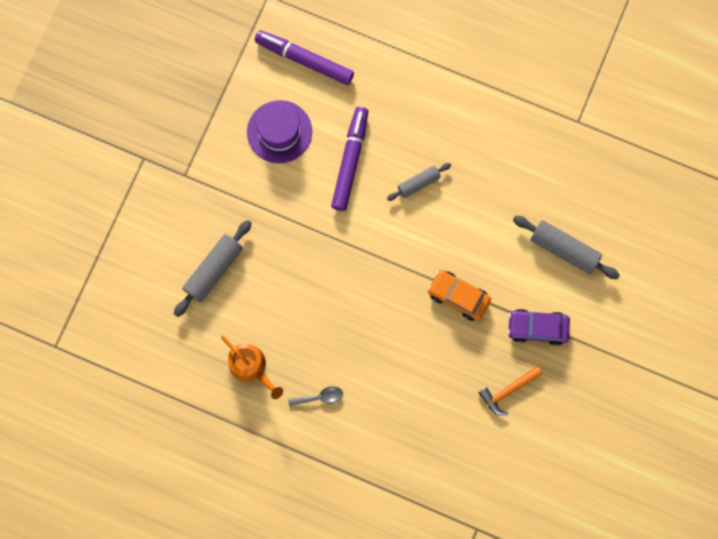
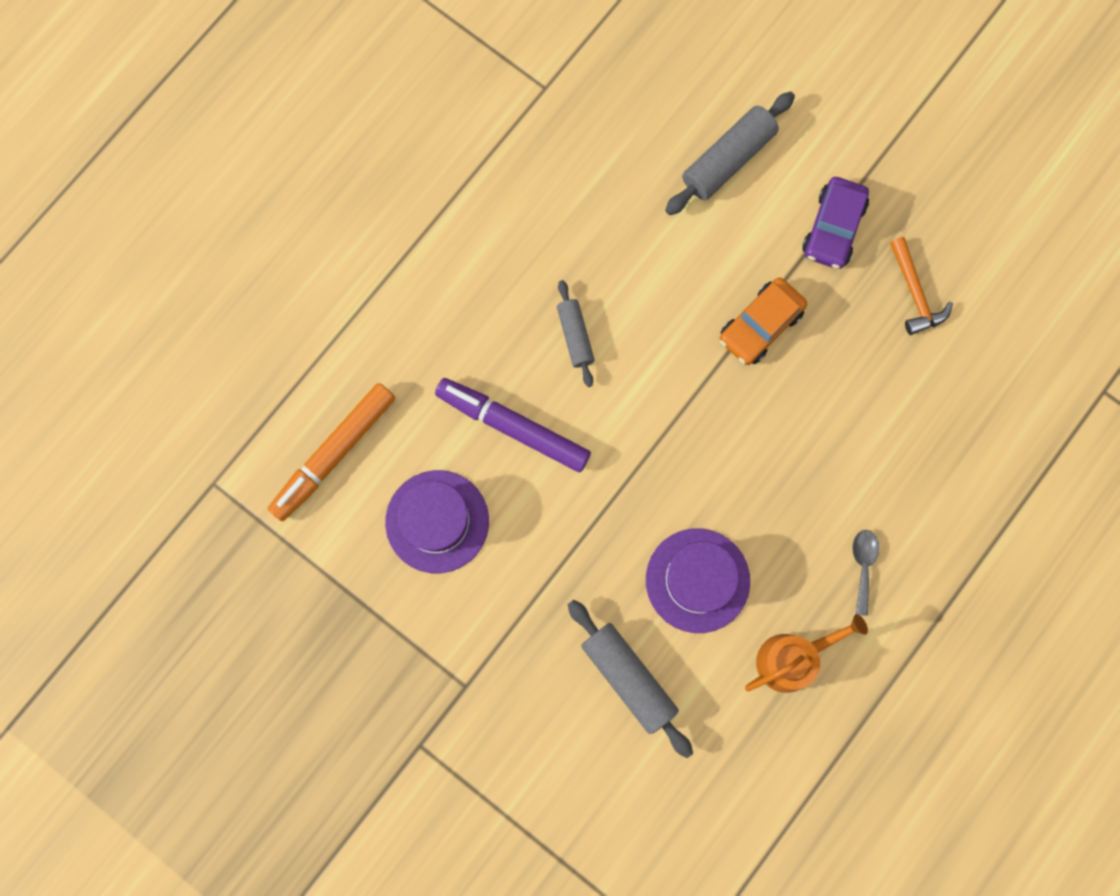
camera: 75 degrees left, 0 degrees up
(284, 297) = (697, 580): none -> purple hat
(304, 60) = (334, 454): purple marker -> orange marker

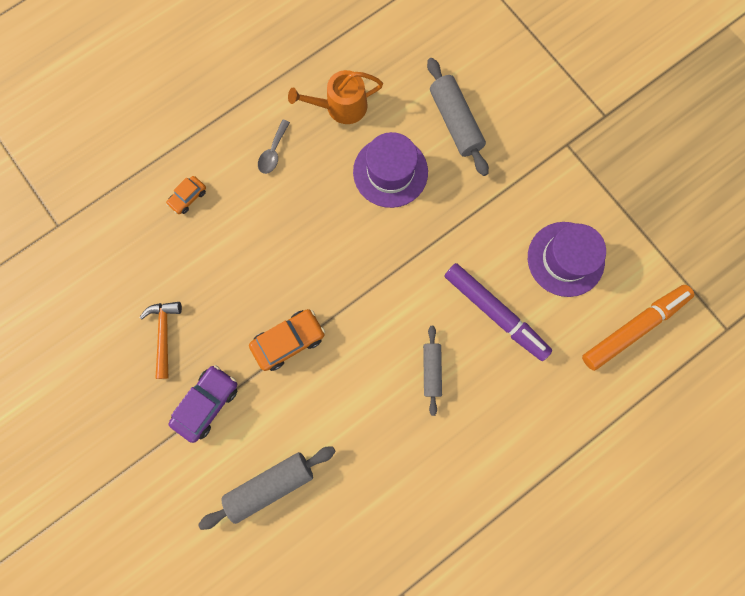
camera: 165 degrees left, 0 degrees up
(952, 473) = (188, 197): none -> orange car

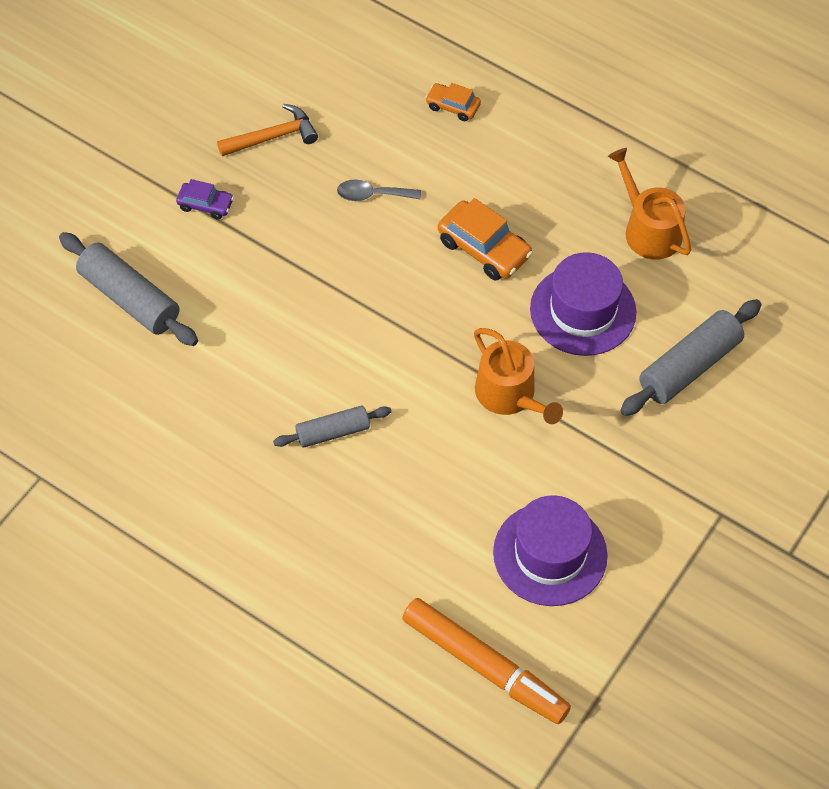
camera: 70 degrees right, 20 degrees down
(207, 403) = (205, 205): purple car -> purple car, size x0.58
(273, 152) = (551, 175): grey spoon -> grey spoon (372, 195)
(288, 341) = (312, 264): orange car -> orange car (484, 248)
(440, 242) = (510, 395): none -> orange watering can
(495, 313) = (438, 486): purple marker -> none

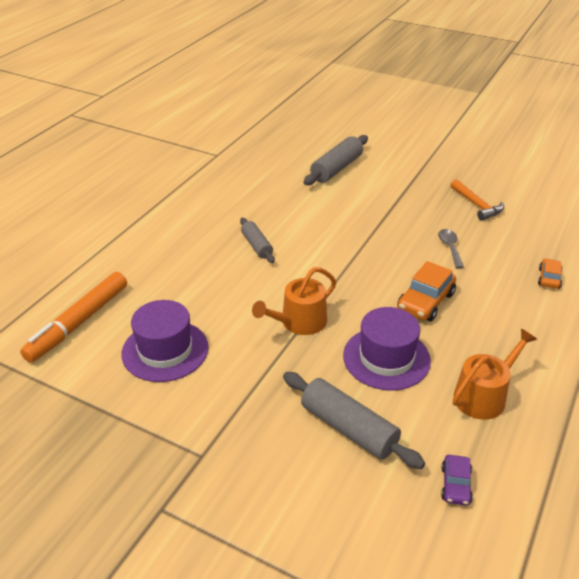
camera: 85 degrees right, 20 degrees down
(205, 205) = (412, 186): purple car -> purple car (455, 485)

